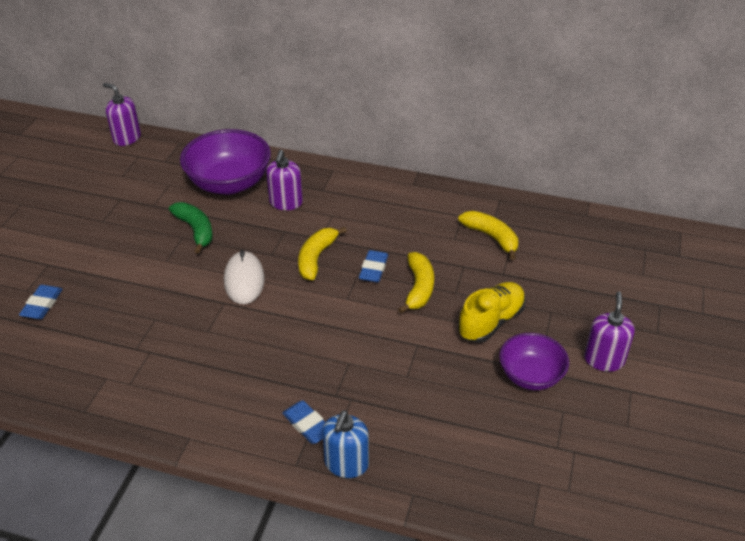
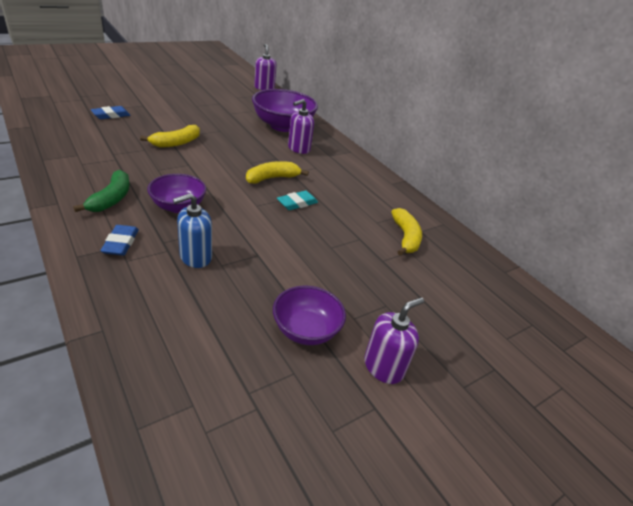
camera: 35 degrees right, 5 degrees down
(195, 230) = (231, 132): green banana -> green banana (111, 199)
(244, 280) = (216, 163): white mouse -> none
(291, 353) = (178, 206): none -> purple bowl
(346, 463) = (101, 278): blue soap dispenser -> blue soap dispenser (195, 257)
(373, 269) = (297, 203): blue eraser -> turquoise eraser
(419, 288) = (309, 229): yellow banana -> yellow banana (176, 143)
(491, 322) = (329, 278): yellow shoe -> none

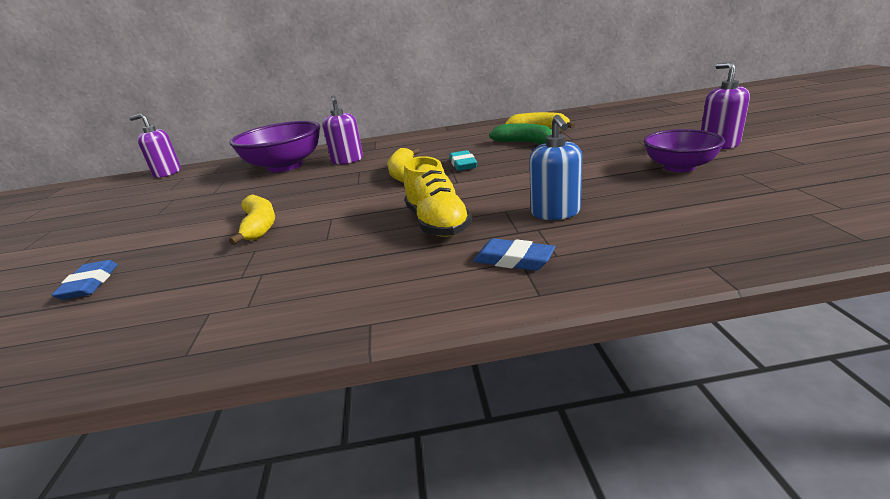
camera: 55 degrees left, 10 degrees down
(111, 199) = (388, 271): green banana -> green banana (525, 143)
(178, 206) = (437, 223): purple bowl -> yellow shoe

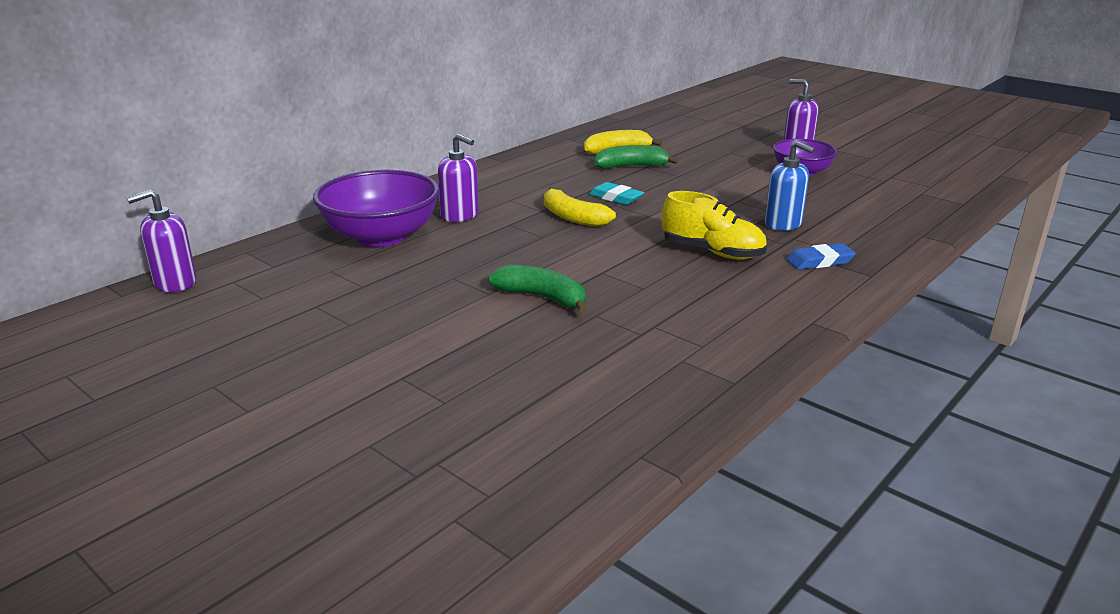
camera: 45 degrees left, 0 degrees up
(90, 284) = (492, 391): blue eraser -> none
(259, 226) = (542, 297): yellow banana -> green banana

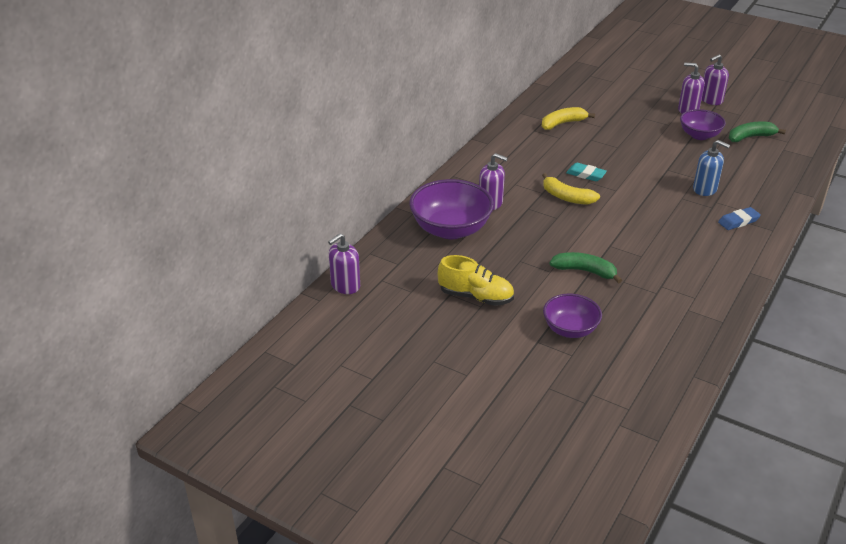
camera: 10 degrees left, 10 degrees up
(467, 367) = (570, 329): none -> purple bowl
(631, 166) = (581, 140): green banana -> green banana (750, 137)
(712, 252) = (670, 220): yellow shoe -> yellow shoe (476, 297)
(834, 142) = (711, 100): none -> purple soap dispenser

